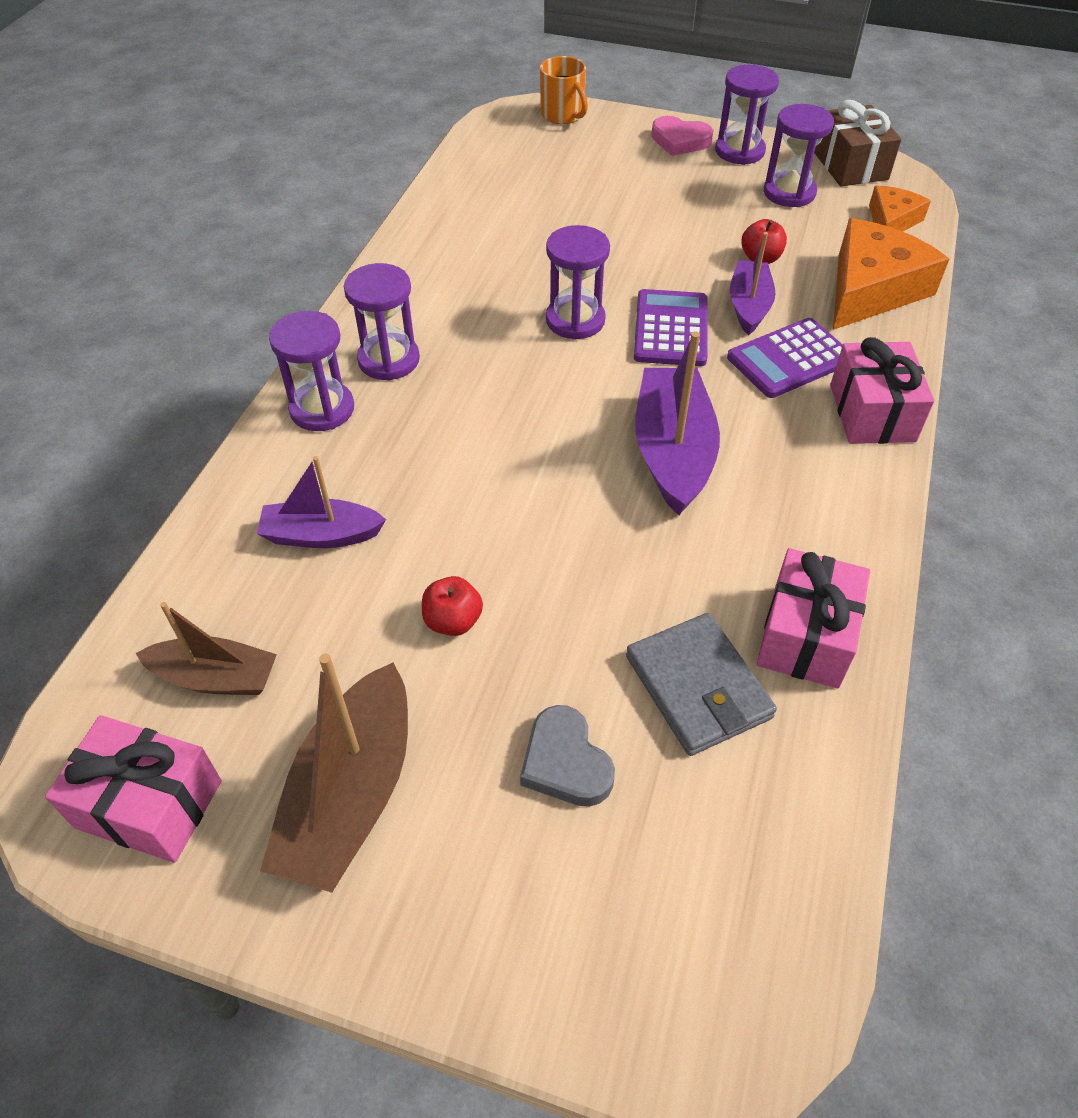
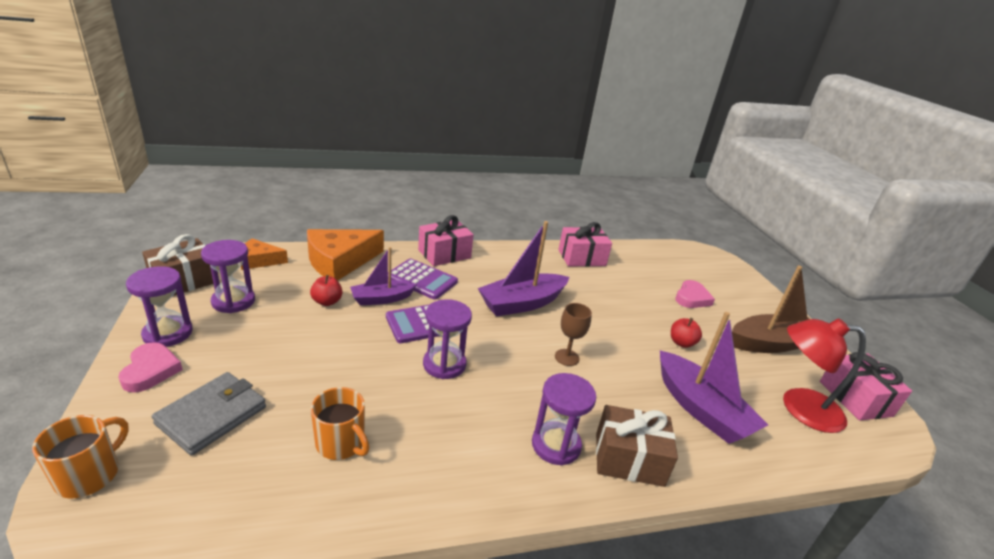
camera: 125 degrees left, 20 degrees down
(216, 677) = (799, 408): brown boat -> red lamp
(321, 535) = (700, 409): purple boat -> purple boat, size x1.60
(322, 409) = (629, 459): purple hourglass -> brown gift
(506, 224) = (341, 443): none -> orange mug
(515, 442) = (567, 357): none -> brown goblet
(565, 762) = (692, 298): grey heart -> pink heart
(698, 687) = (629, 276): grey wallet -> grey wallet (212, 415)
(871, 289) = (339, 261): orange cheese -> orange cheese turned 45 degrees counterclockwise

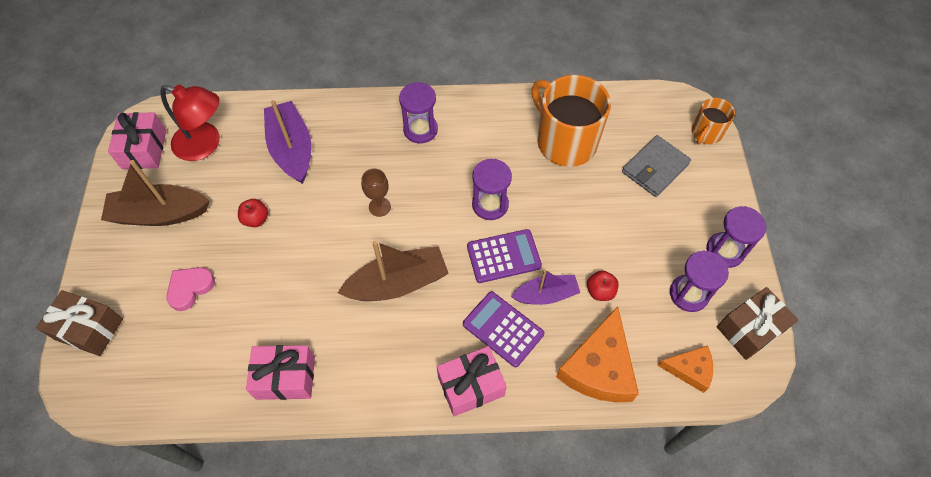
camera: 165 degrees left, 30 degrees up
(151, 370) = (716, 210): pink heart -> none
(339, 261) = (599, 367): orange cheese -> orange cheese turned 135 degrees clockwise
(341, 443) = (565, 141): orange mug -> orange mug, size x1.91
(522, 303) = (398, 283): purple boat -> brown boat
(629, 459) = (373, 116): brown gift -> brown gift (89, 329)

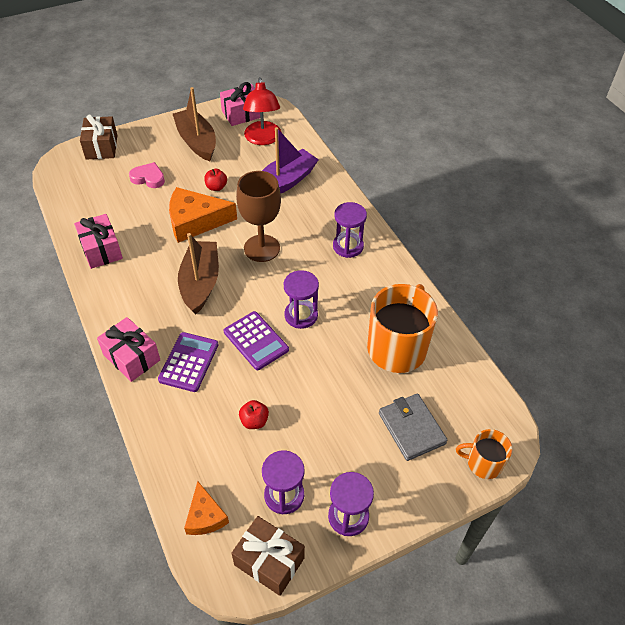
camera: 65 degrees right, 10 degrees down
(379, 207) = (262, 248): brown goblet -> brown goblet, size x1.93
(398, 283) = (200, 283): brown boat -> brown boat turned 135 degrees counterclockwise
(546, 295) = (233, 382): purple boat -> none
(599, 367) = (180, 441): orange cheese -> orange cheese (195, 221)
(655, 168) = (411, 428): grey wallet -> grey wallet turned 45 degrees clockwise

